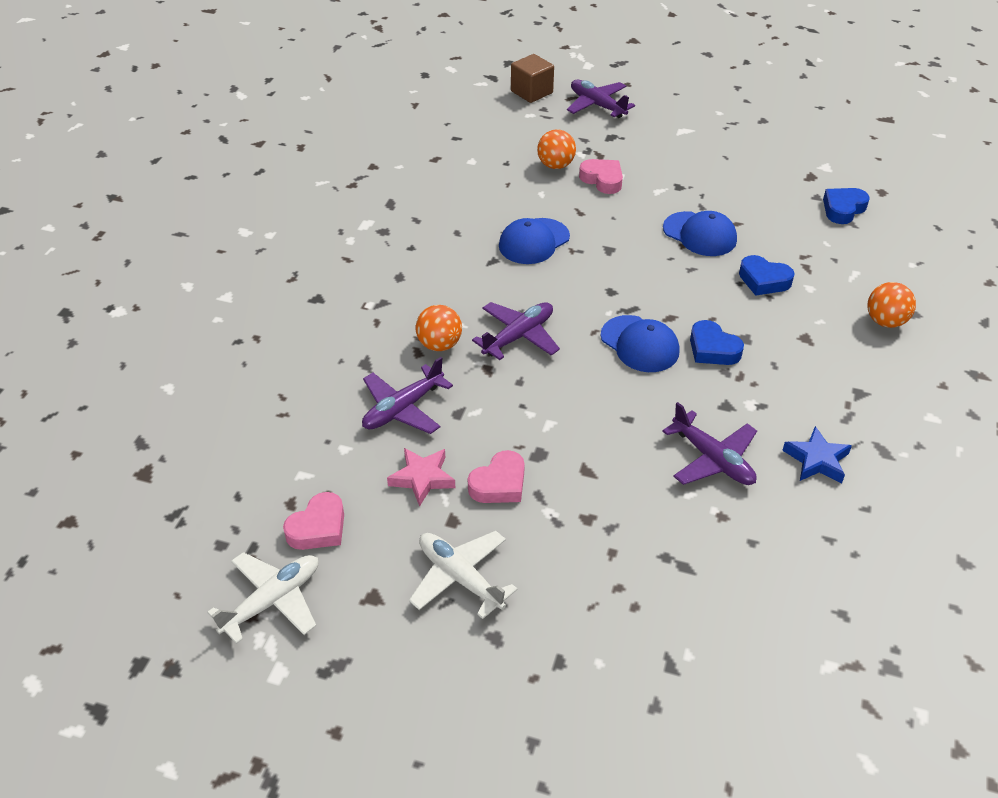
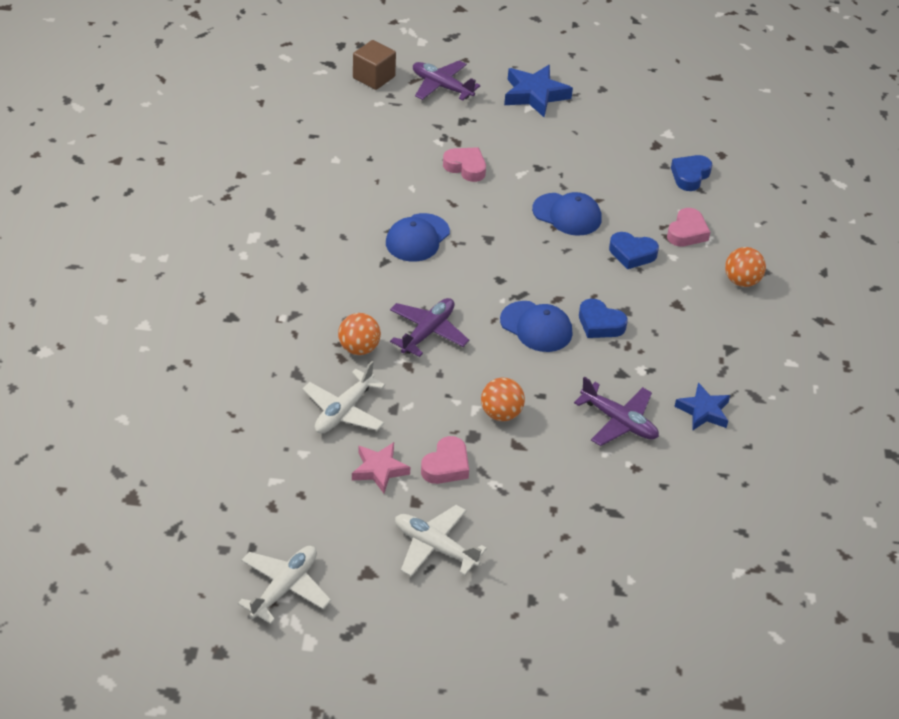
camera: 15 degrees left, 0 degrees up
(318, 528) = (303, 523): pink heart -> pink heart (687, 232)
(403, 409) = (344, 411): purple plane -> white plane
(555, 165) = (418, 156): orange ball -> orange ball (501, 413)
(691, 120) = (535, 95): none -> blue star

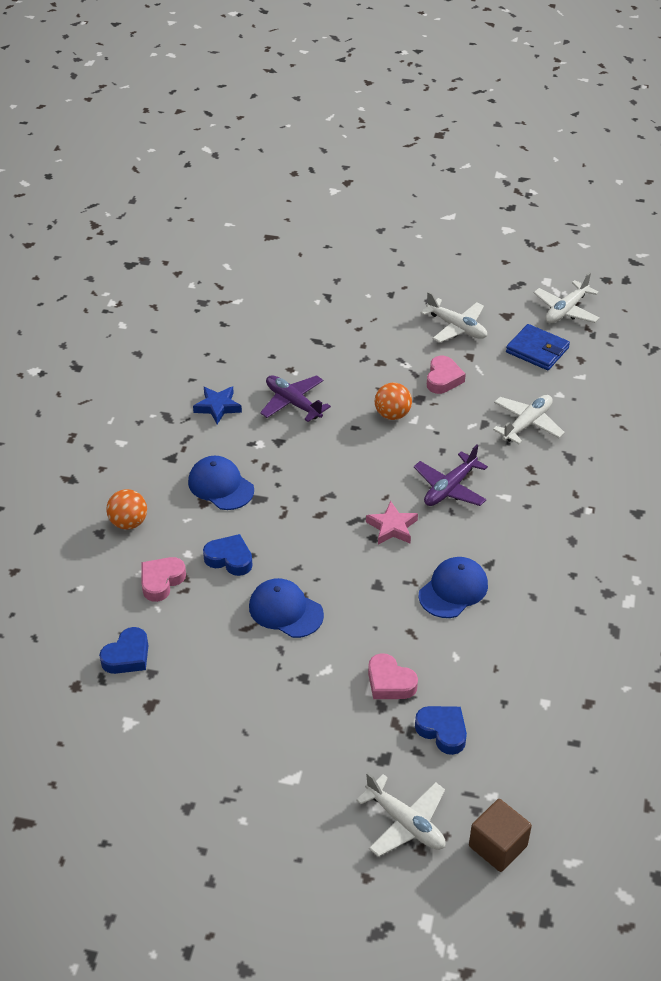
camera: 170 degrees left, 0 degrees up
(328, 517) = (537, 350): none -> blue wallet
(359, 348) = (514, 476): orange ball -> none
(379, 470) = (497, 379): pink star -> pink star (392, 527)
(441, 87) = (405, 823): purple plane -> white plane
(446, 466) = (443, 379): pink heart -> pink heart turned 150 degrees clockwise
(535, 95) = (281, 800): blue star -> none
(536, 327) = (346, 487): blue cap -> blue cap (220, 486)
(600, 324) = (285, 487): blue heart -> blue heart (442, 731)

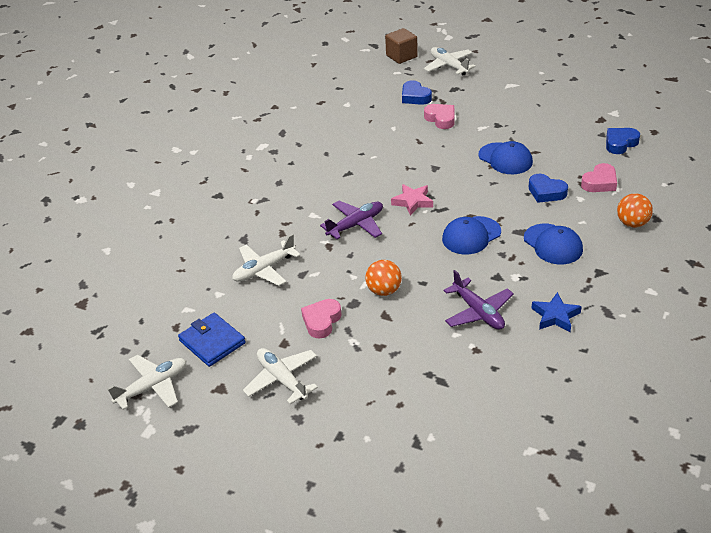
camera: 165 degrees left, 5 degrees down
(453, 590) = (380, 161): blue cap -> blue cap (471, 236)

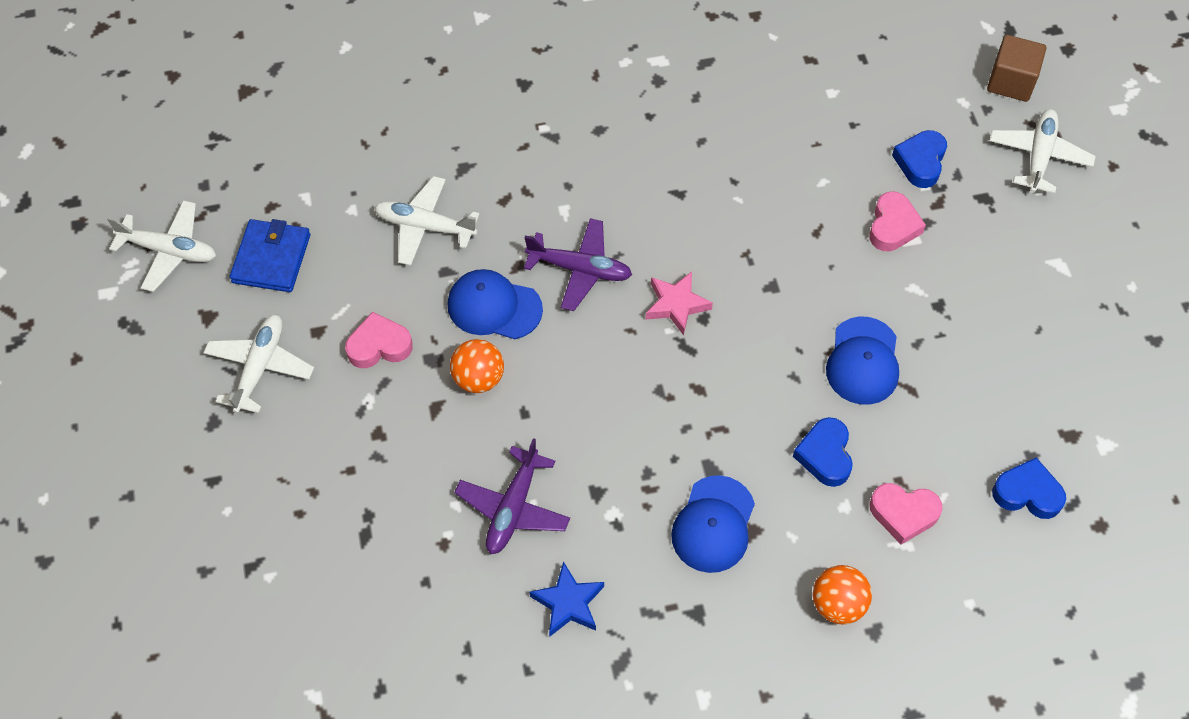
camera: 50 degrees right, 20 degrees up
(471, 236) = (657, 415): blue cap -> blue cap (494, 307)

